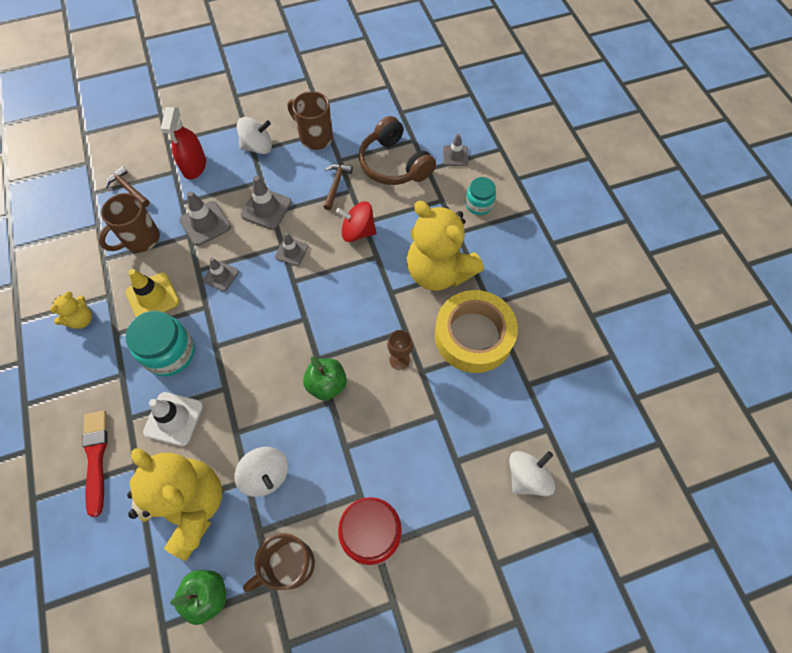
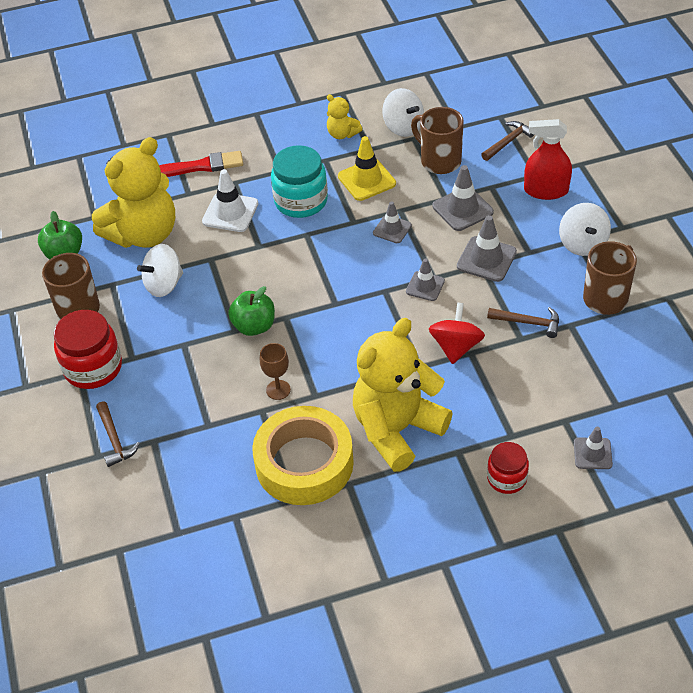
camera: 95 degrees right, 15 degrees down
(394, 164) = (569, 382): brown headphones -> none
(457, 498) = (114, 439): none -> brown hammer
(479, 204) = (506, 478): turquoise jar -> red jar
(527, 477) = (125, 506): white spinning top -> white spinning top (403, 127)

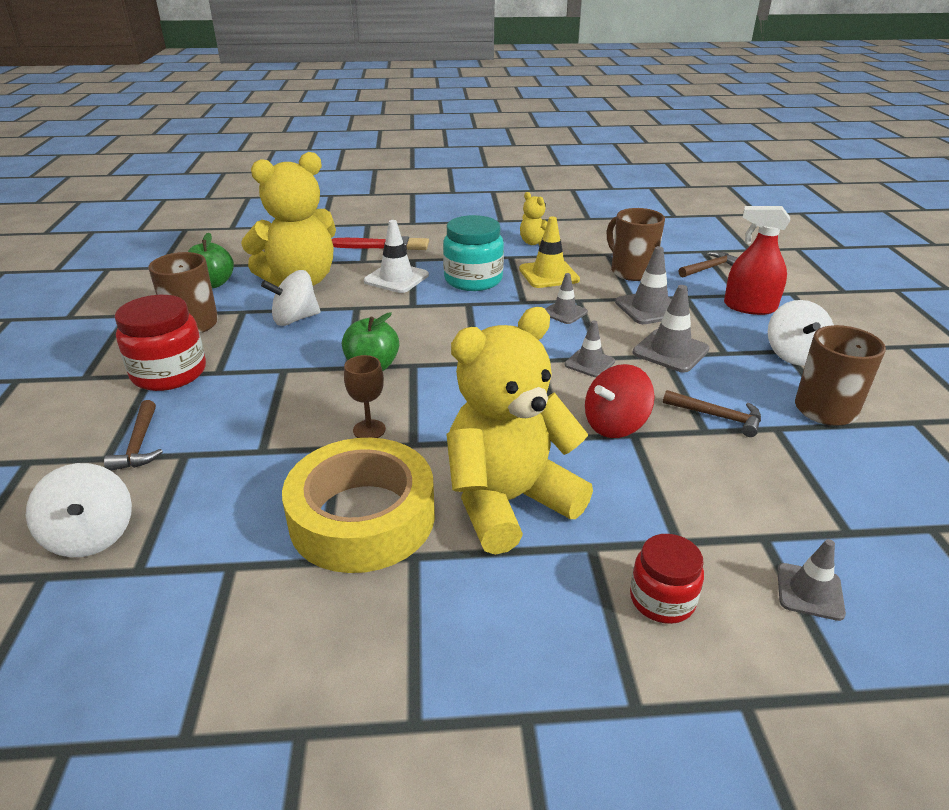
camera: 10 degrees right, 15 degrees down
(403, 127) = (599, 246): white spinning top -> white spinning top (91, 536)
(456, 347) = (615, 425): red spinning top -> red spinning top turned 150 degrees counterclockwise

